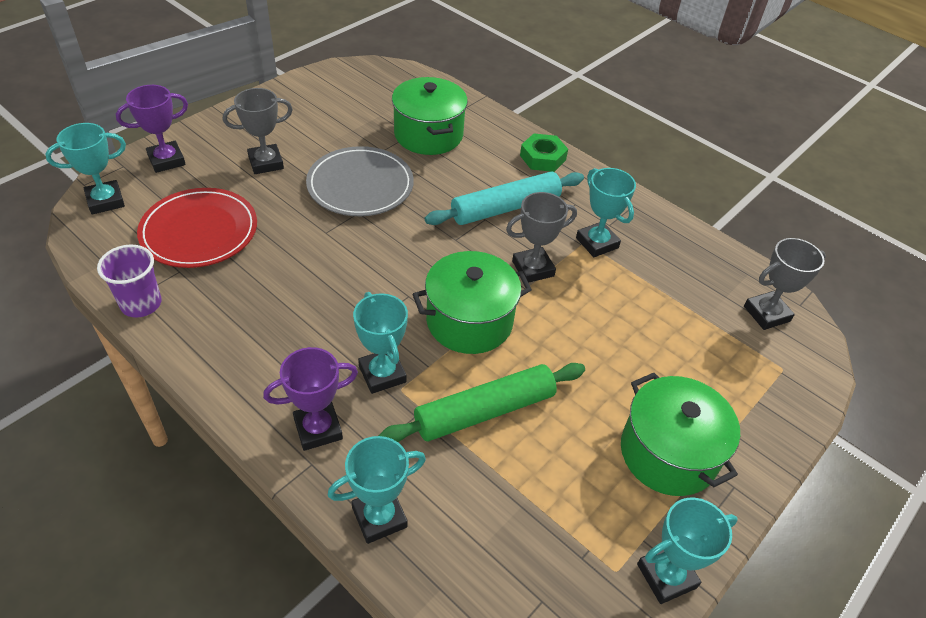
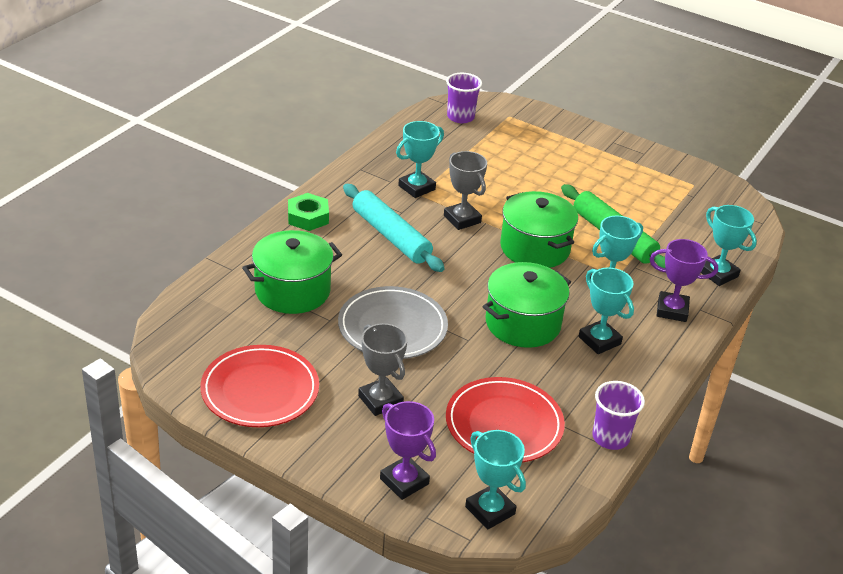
camera: 100 degrees left, 10 degrees down
(306, 104) = (260, 390): none -> red plate
(318, 429) = (672, 310): purple trophy -> purple trophy turned 45 degrees counterclockwise
(666, 576) = (685, 168): turquoise trophy -> turquoise trophy (599, 340)
(668, 453) = (603, 163): green pot -> green pot (523, 323)
(766, 314) = (460, 117): grey trophy -> purple cup

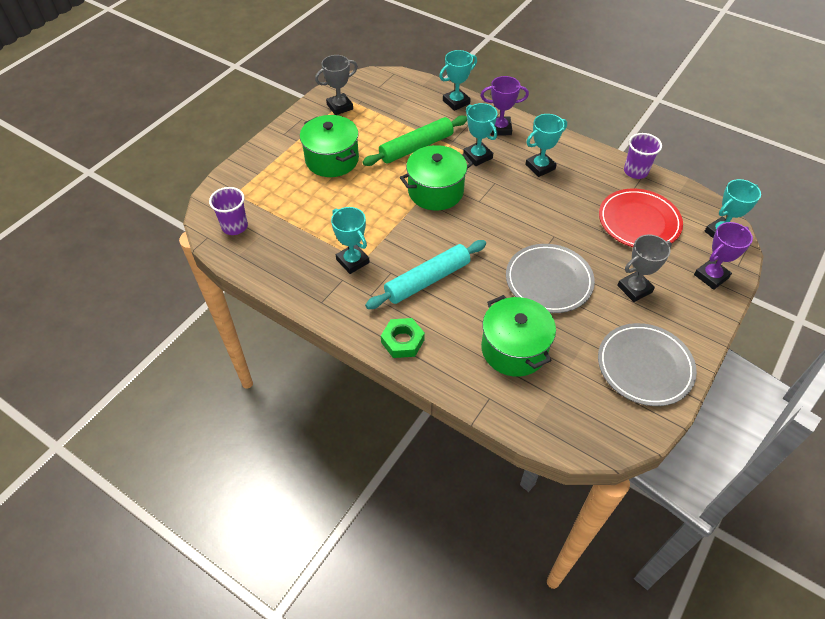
camera: 85 degrees left, 15 degrees up
(260, 390) = (645, 366): red plate -> grey plate
(462, 219) = (399, 232): grey trophy -> grey trophy (340, 107)
(523, 323) = (529, 205): green pot -> green pot (332, 159)
(672, 310) = (500, 128): purple trophy -> purple trophy turned 75 degrees clockwise

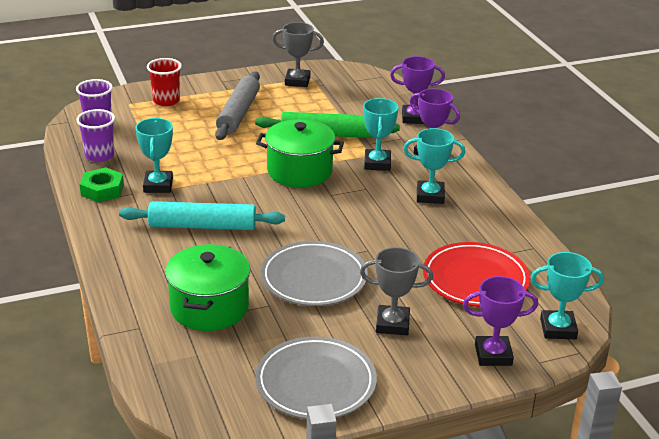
camera: 35 degrees right, 20 degrees down
(263, 175) = (166, 101): none -> red cup
(332, 159) = (238, 113): green pot -> grey rolling pin
(402, 341) = (122, 255): green nut -> green nut (102, 190)
(456, 102) = (414, 118): turquoise trophy -> purple trophy
(635, 171) = (531, 241): purple cup -> purple cup (99, 155)

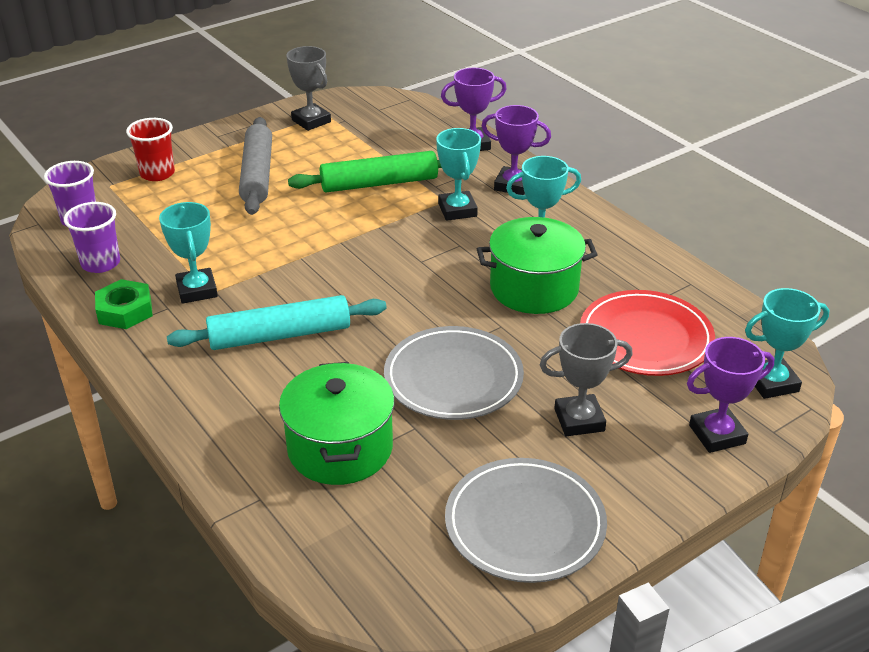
camera: 15 degrees left, 5 degrees up
(297, 81) = (311, 121): grey trophy -> grey trophy turned 60 degrees clockwise
(299, 171) = (368, 237): green pot -> green pot (534, 288)

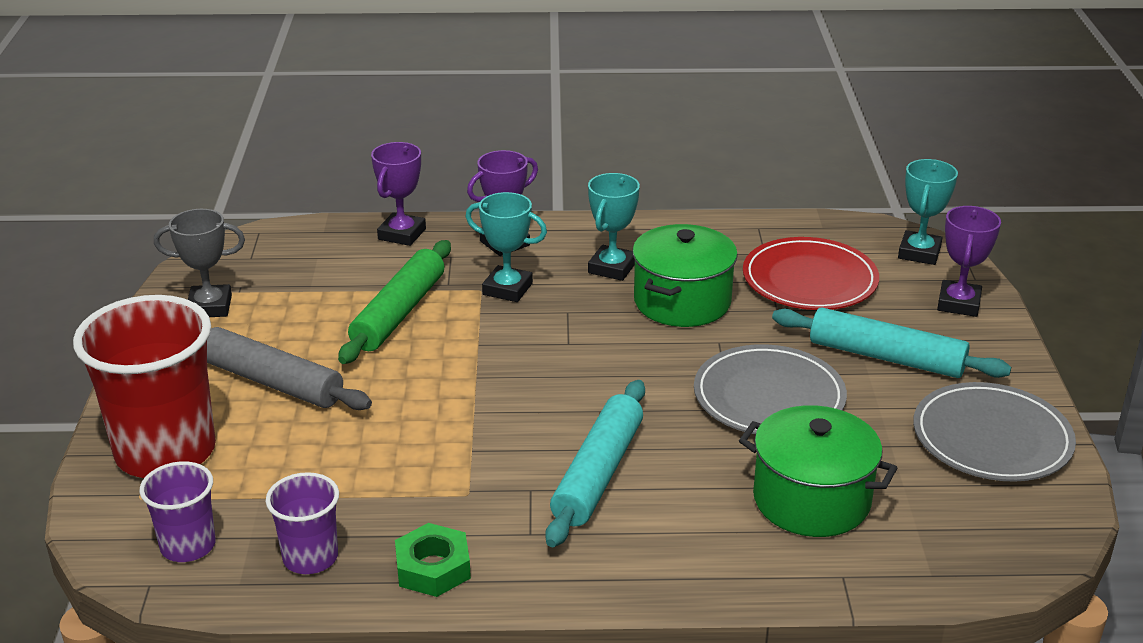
camera: 55 degrees left, 5 degrees down
(157, 173) = (165, 452): red cup -> red cup, size x1.97
(197, 290) = (453, 502): turquoise trophy -> none
(579, 420) = (886, 357): grey trophy -> turquoise rolling pin

